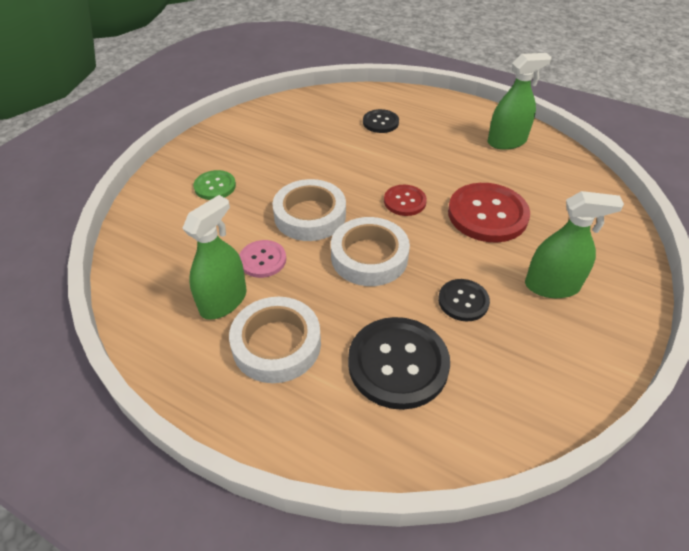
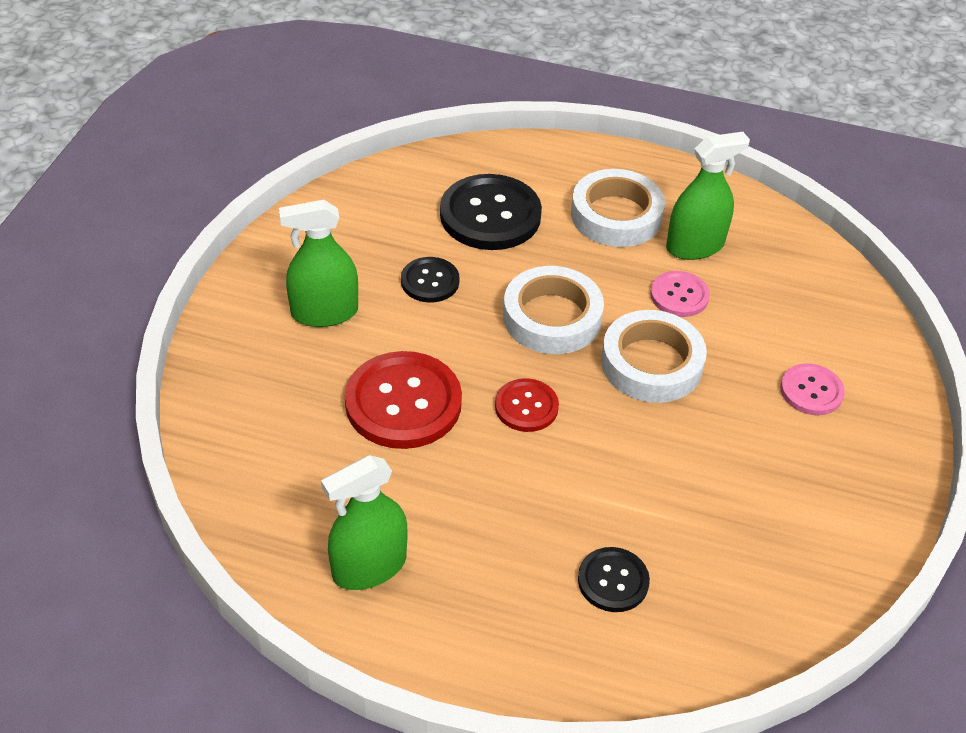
camera: 165 degrees right, 0 degrees up
(215, 186) = (811, 391): green button -> pink button
(223, 301) = (695, 246): green spray bottle -> green spray bottle turned 135 degrees counterclockwise

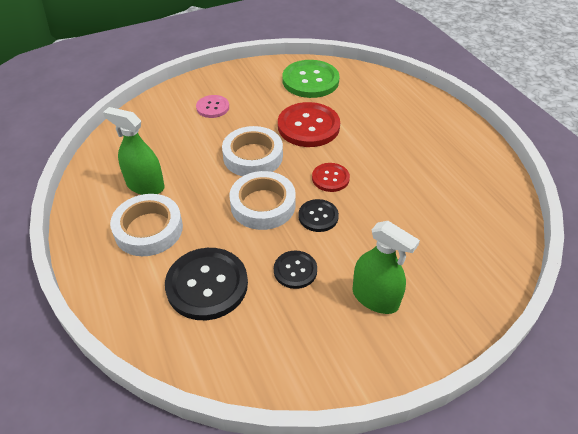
camera: 130 degrees left, 0 degrees up
(369, 567) = (468, 170): green spray bottle -> none
(403, 402) = (385, 219): red button -> red button (308, 126)
(613, 581) = (377, 109): black button -> black button (318, 216)
(679, 295) = (193, 171): pink button -> none
(781, 557) = (310, 80): none -> green button

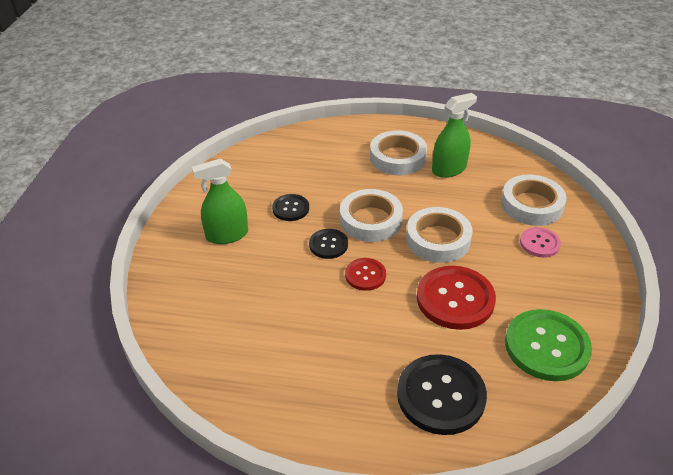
camera: 125 degrees right, 5 degrees down
(166, 123) = (531, 205): none -> white tape
(207, 285) = (321, 166): black button -> black button (441, 395)

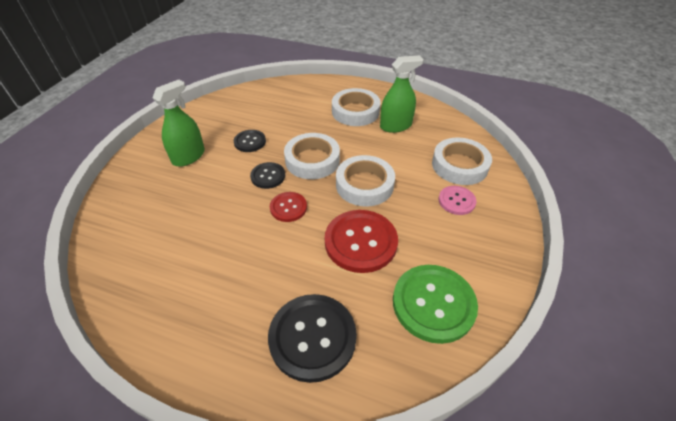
camera: 10 degrees right, 5 degrees up
(227, 235) = (188, 156): green spray bottle -> green spray bottle turned 135 degrees clockwise

